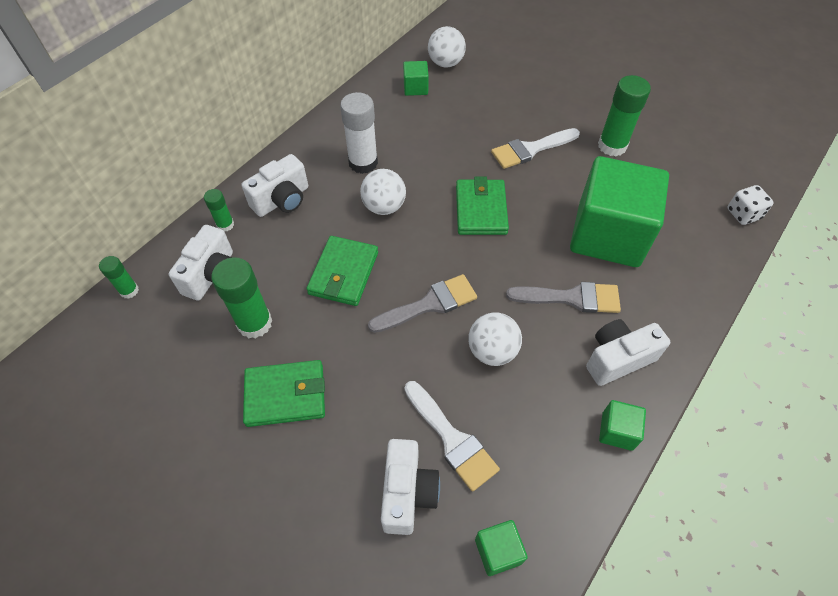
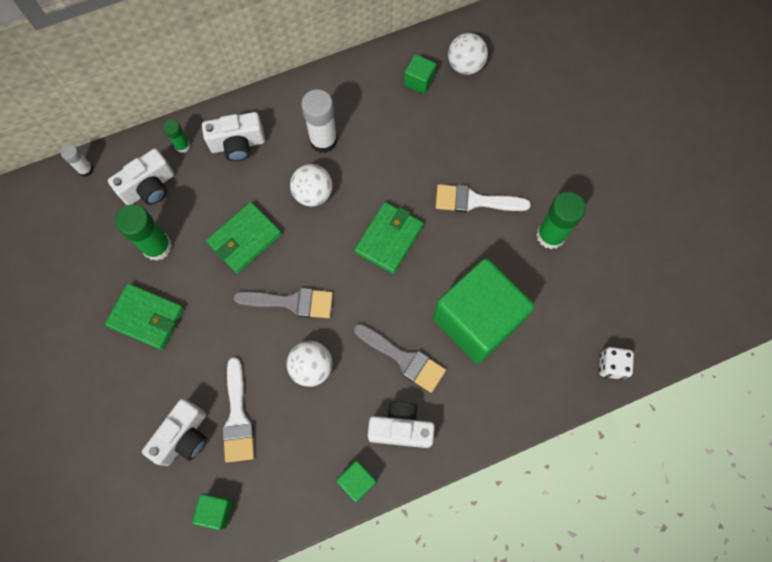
camera: 30 degrees right, 15 degrees up
(129, 290) = (85, 169): green glue stick -> white glue stick

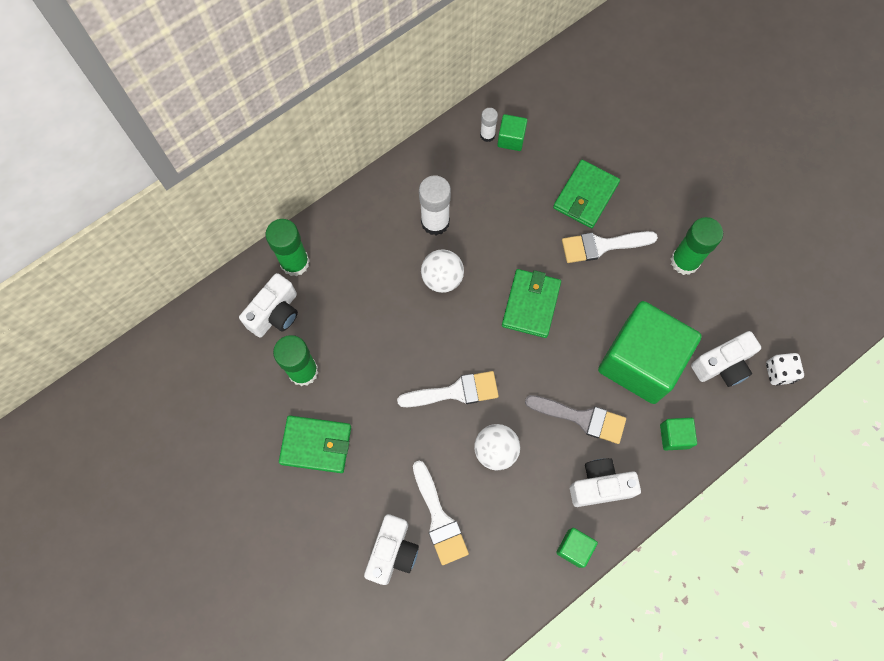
camera: 15 degrees left, 0 degrees up
(85, 169) = (203, 311): white glue stick -> white glue stick (487, 135)
(182, 146) = (295, 262): green glue stick -> green glue stick, size x1.83
(216, 511) = (448, 614): green cube -> green cube (674, 436)
(238, 144) = (350, 247): white camera -> white camera (722, 365)
(245, 239) = (389, 341): green wallet -> green wallet (585, 196)
(291, 302) = (455, 392): grey brush -> white brush
(465, 65) = (551, 112): white ball -> none

